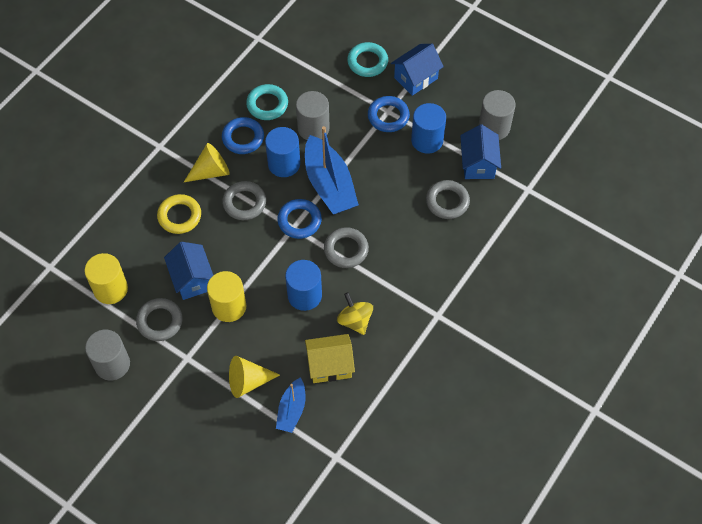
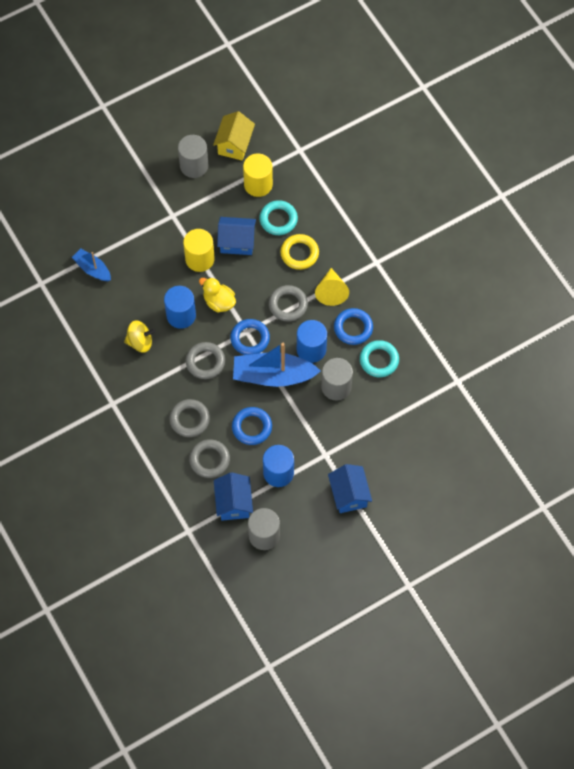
camera: 115 degrees right, 5 degrees up
(160, 321) = (212, 208): grey ring -> grey ring (189, 419)
(248, 381) = (131, 249): yellow cone -> none
(271, 266) = (219, 302): none -> yellow duck
(330, 365) = (113, 308): yellow house -> yellow house (234, 144)
(367, 62) = (386, 462): turquoise ring -> turquoise ring (278, 219)
(388, 116) = (319, 452): blue ring -> blue ring (252, 427)
(478, 164) = (233, 503): blue house -> blue house turned 60 degrees clockwise

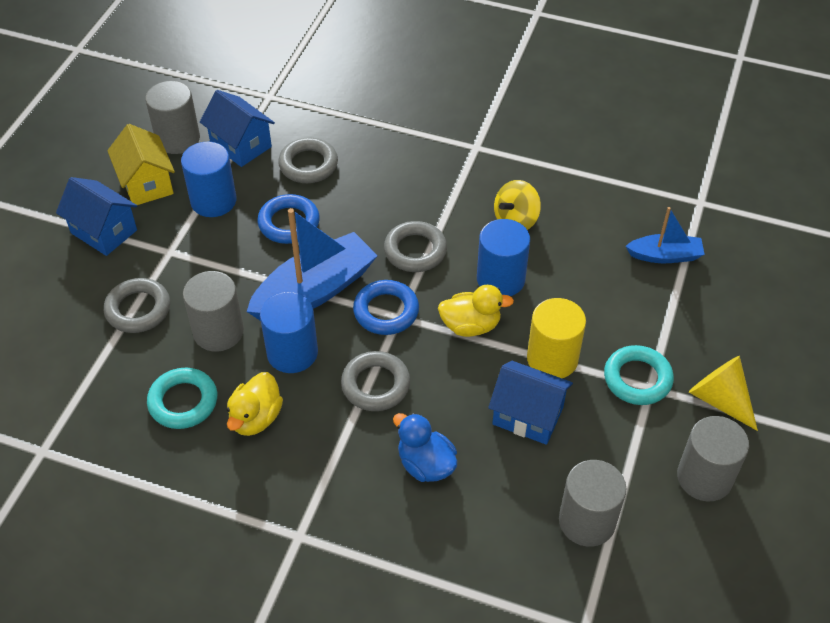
camera: 140 degrees right, 15 degrees down
(189, 419) = (371, 185): grey ring -> grey ring (138, 309)
(234, 144) = (688, 557): yellow house -> yellow house (147, 184)
(237, 242) = (527, 416): blue house -> blue house turned 60 degrees clockwise
(258, 184) = (587, 521): yellow cylinder -> grey cylinder
(278, 219) = (504, 490): turquoise ring -> turquoise ring (637, 379)
(299, 253) = (425, 464): yellow ring -> blue duck
(331, 291) = (330, 445): yellow cone -> yellow cone (719, 399)
(353, 328) = (256, 418): blue ring -> yellow duck

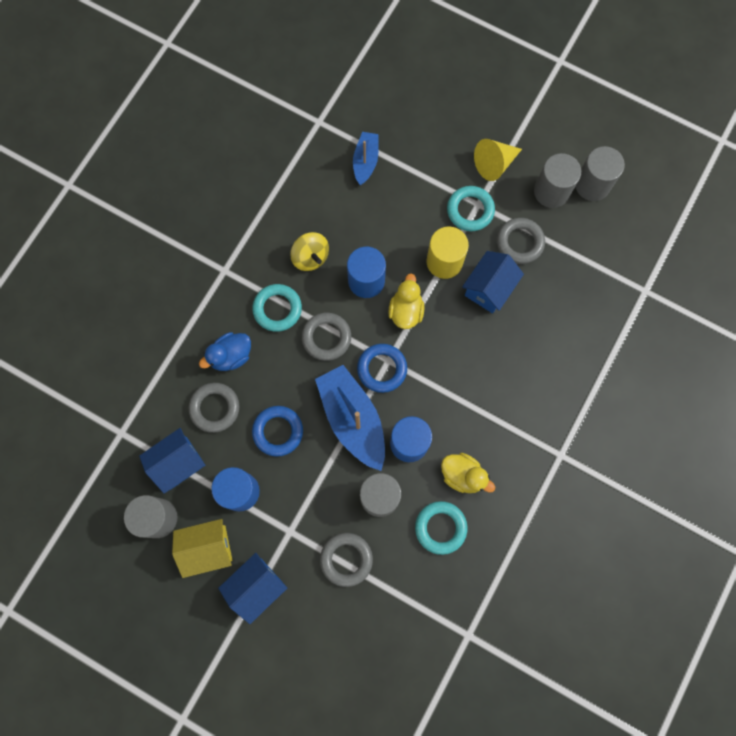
camera: 80 degrees left, 25 degrees up
(375, 385) = (447, 386): grey ring -> grey ring (519, 242)
(425, 464) = (518, 363): blue duck -> blue duck (231, 356)
(440, 200) = (277, 309): none -> turquoise ring
(587, 521) = (573, 270): grey cylinder -> grey cylinder (592, 185)

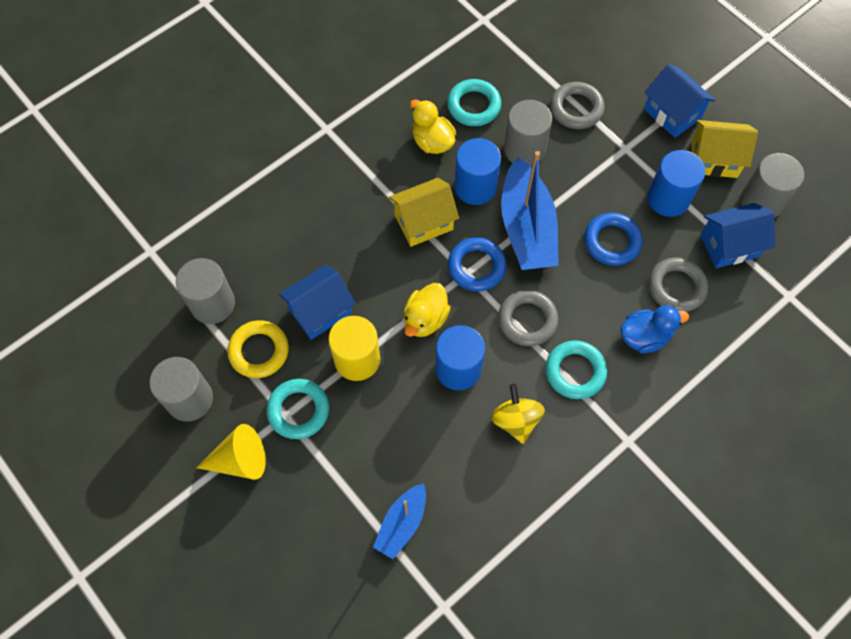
camera: 160 degrees left, 10 degrees down
(256, 586) = (672, 113): blue house -> blue house turned 75 degrees clockwise
(439, 393) = (424, 222): none -> yellow house
(519, 242) = (259, 351): grey ring -> yellow ring
(592, 185) = (137, 390): grey cylinder -> grey cylinder (212, 304)

